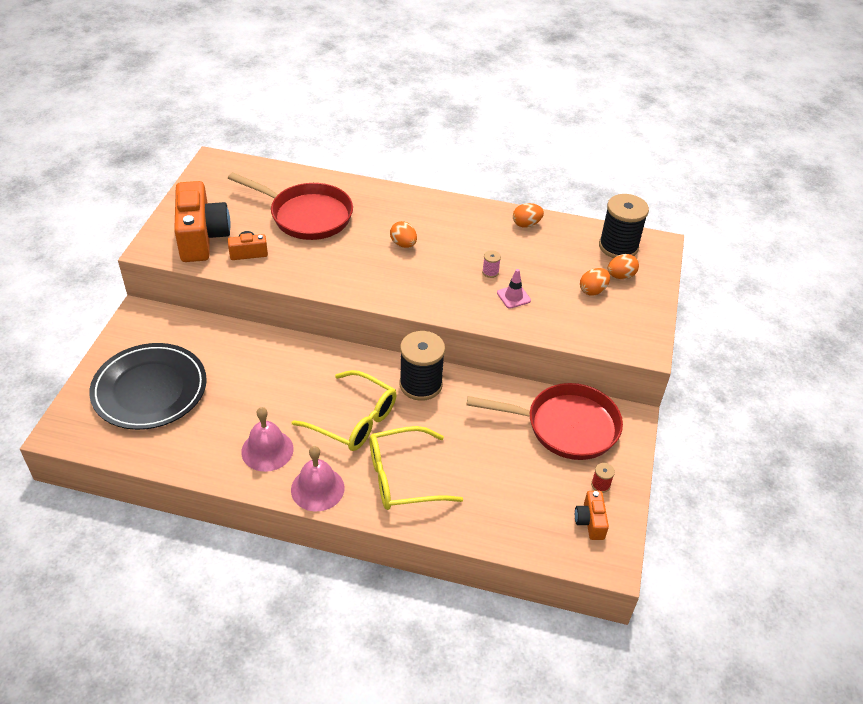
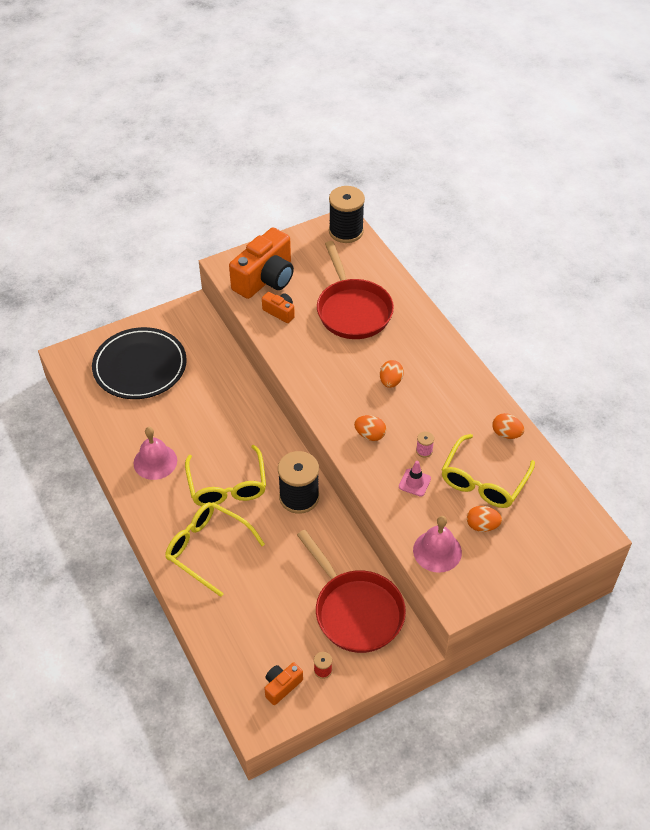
camera: 50 degrees right, 5 degrees up
(317, 488) = (152, 511): pink bell -> pink bell (437, 551)
(554, 263) = (483, 482): none -> yellow glasses
(618, 247) = (556, 508): black spool -> black spool (346, 231)
(620, 276) = (522, 532): orange egg -> orange egg (370, 435)

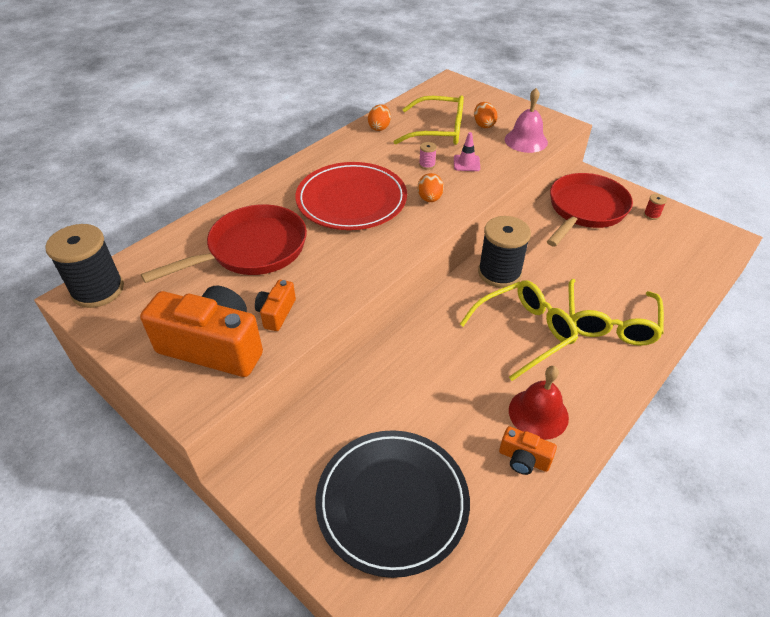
camera: 110 degrees left, 5 degrees down
(155, 461) = (538, 413): pink bell -> red bell
(282, 686) = (687, 233): orange camera -> orange camera (523, 459)
(390, 381) = (351, 200): orange egg -> red plate

